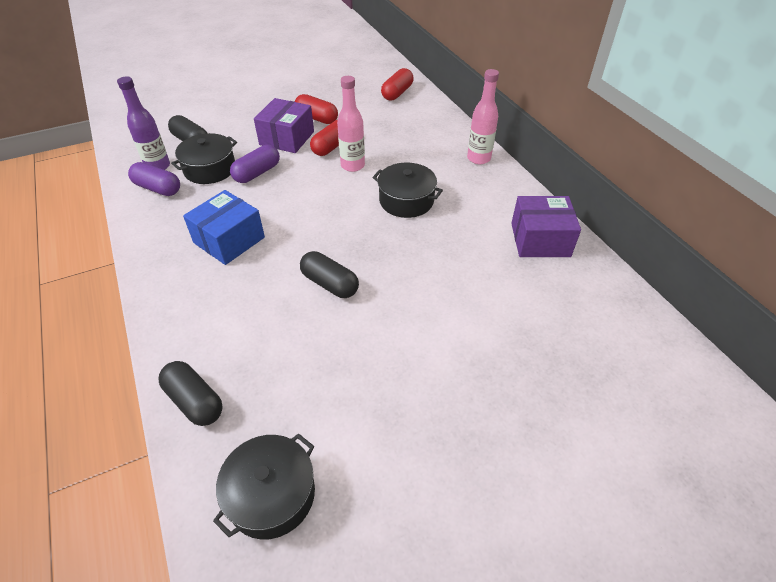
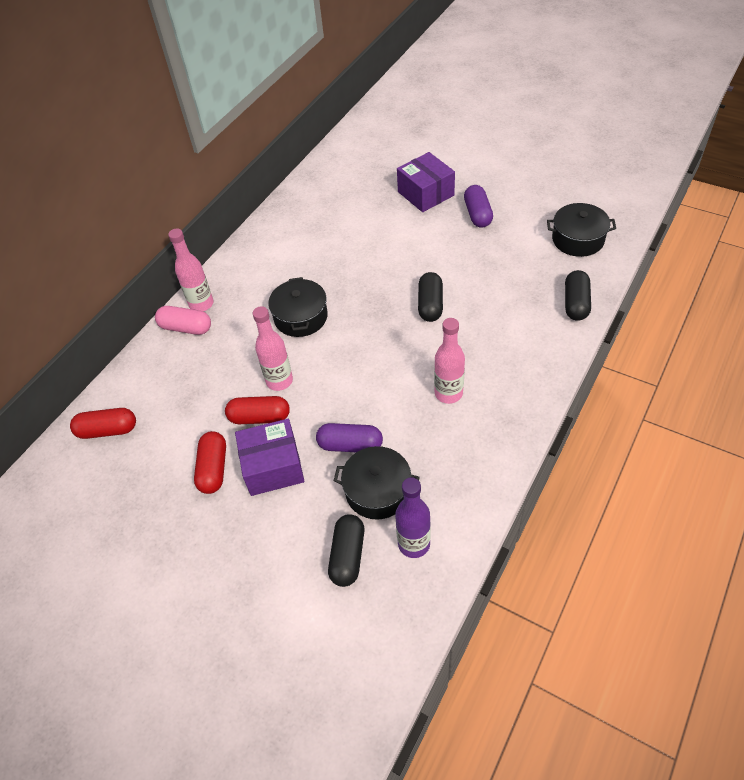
camera: 120 degrees left, 5 degrees up
(158, 188) = (442, 508): purple capsule -> purple capsule (477, 214)
(229, 240) = (448, 393): blue box -> pink bottle
(458, 144) = (186, 328): none -> pink capsule
(540, 240) = (286, 229): purple box -> purple box (426, 193)

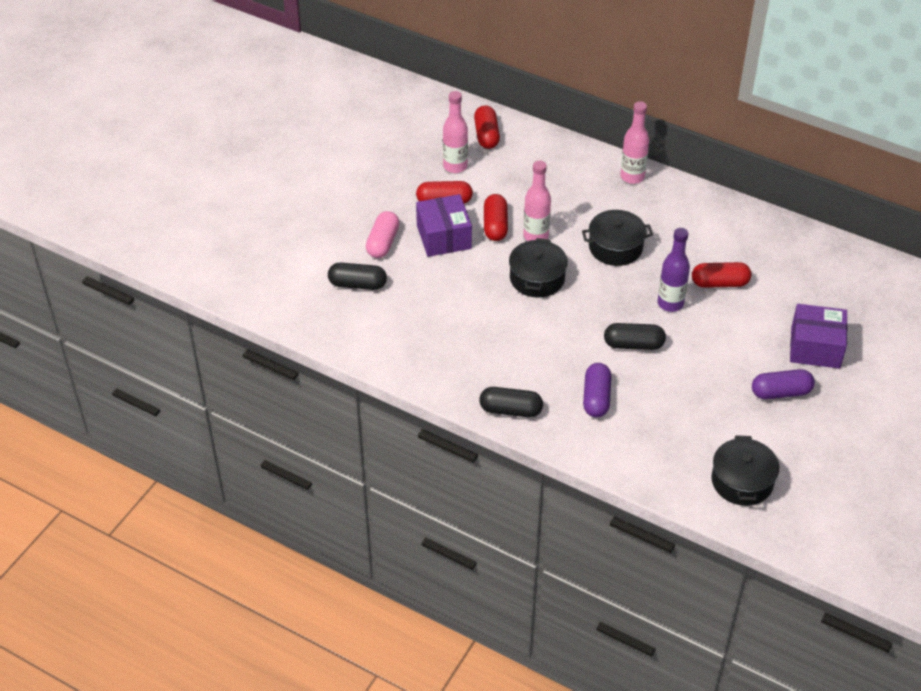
camera: 85 degrees right, 5 degrees down
(186, 328) = (601, 169): pink capsule -> pink capsule (383, 243)
(350, 445) = (462, 285): purple capsule -> purple capsule (596, 398)
(351, 246) = (719, 283): none -> red capsule
(377, 491) = (415, 302): black pot -> black pot (537, 278)
(414, 544) = (364, 324): purple bottle -> purple bottle (670, 303)
(426, 193) = (815, 347): purple box -> purple box turned 45 degrees clockwise
(448, 393) = (517, 353): pink bottle -> pink bottle (455, 166)
(575, 303) = (637, 465): black capsule -> black capsule (510, 410)

